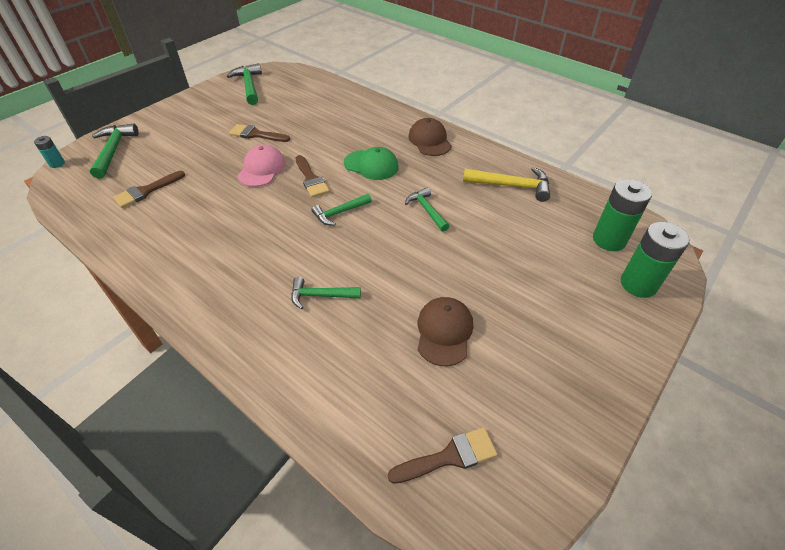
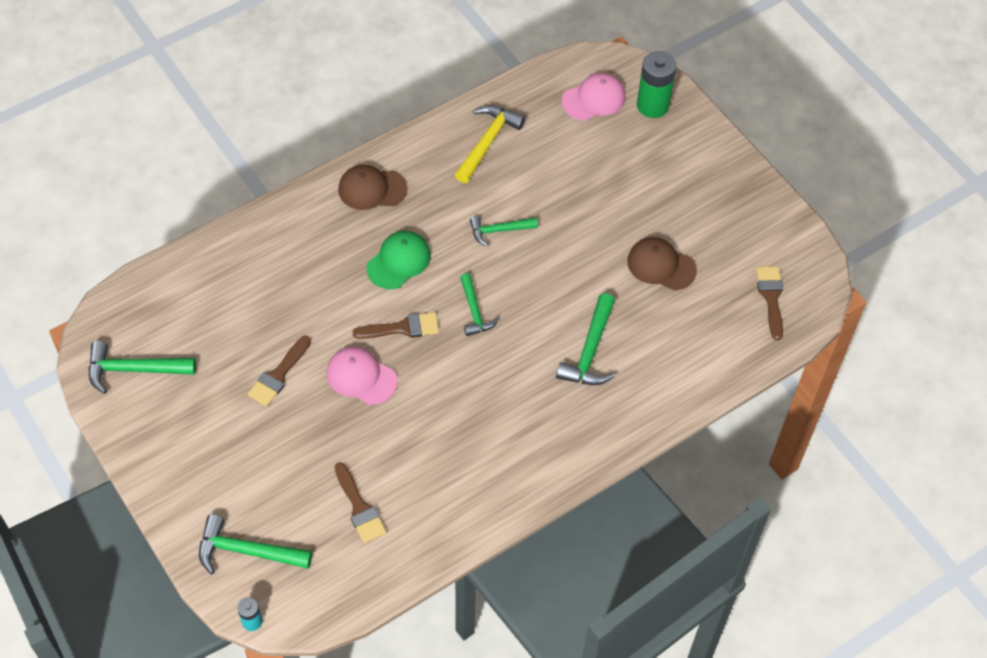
camera: 75 degrees left, 10 degrees up
(321, 295) = (590, 351): green hammer -> green hammer, size x1.52
(609, 240) = (594, 99): green battery -> pink cap

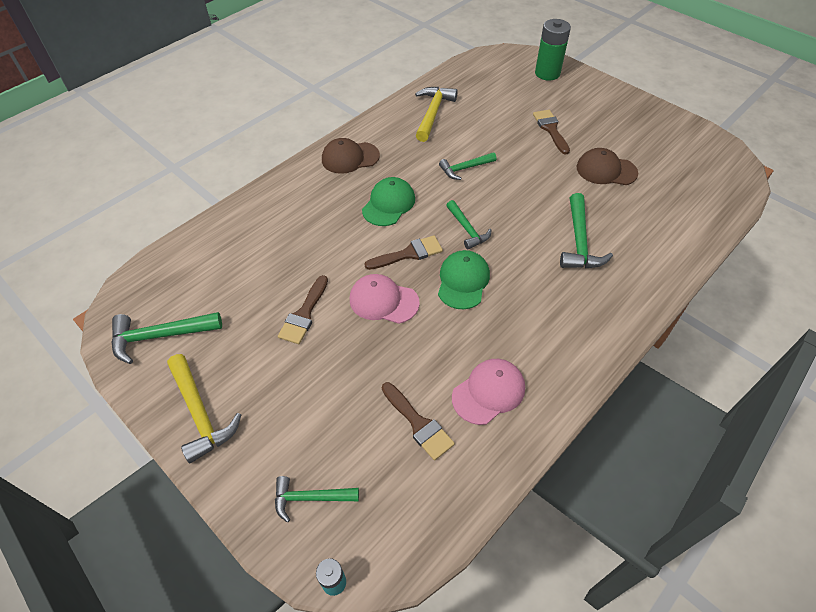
camera: 10 degrees left, 5 degrees down
(162, 455) = (200, 413): none -> yellow hammer
(247, 551) = (311, 498): green hammer -> green hammer, size x0.66
(449, 372) = (463, 281): none -> green cap
(594, 99) = (502, 76): pink cap -> pink cap (488, 392)
(771, 297) = (704, 177): brown brush -> brown brush (550, 129)

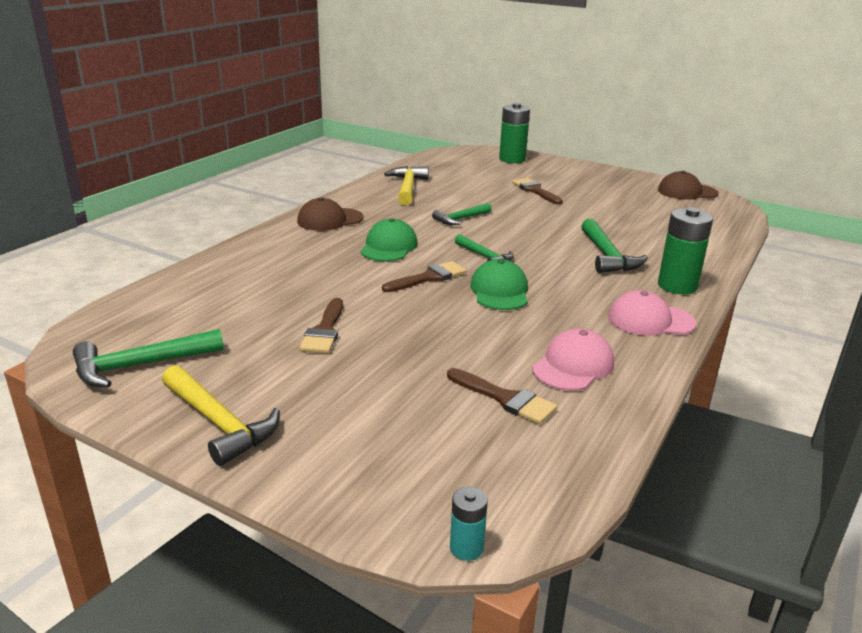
camera: 15 degrees left, 25 degrees down
(311, 498) = (400, 477): green hammer -> none
(383, 301) = (416, 312): pink cap -> pink cap (650, 320)
(606, 170) = (605, 211): brown cap -> brown cap (687, 192)
(626, 295) = (677, 286): none -> green battery

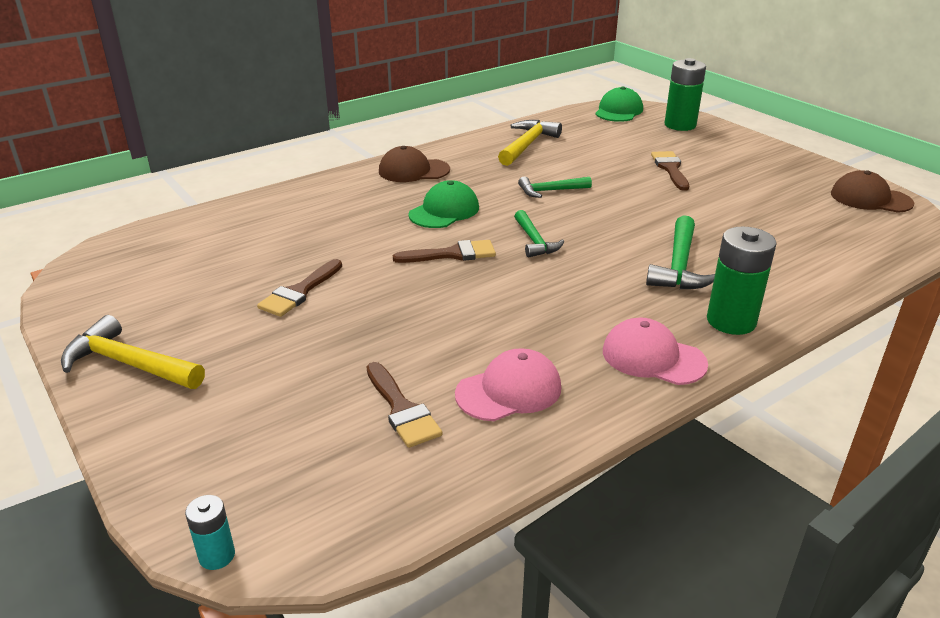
camera: 25 degrees right, 5 degrees up
(141, 365) = (119, 291): green hammer -> none
(219, 423) = (129, 364): yellow hammer -> yellow hammer turned 135 degrees clockwise
(499, 291) = (512, 285): green cap -> green cap (618, 111)

